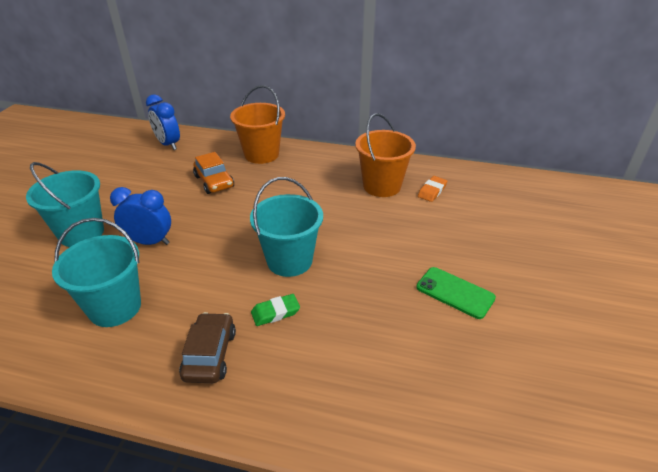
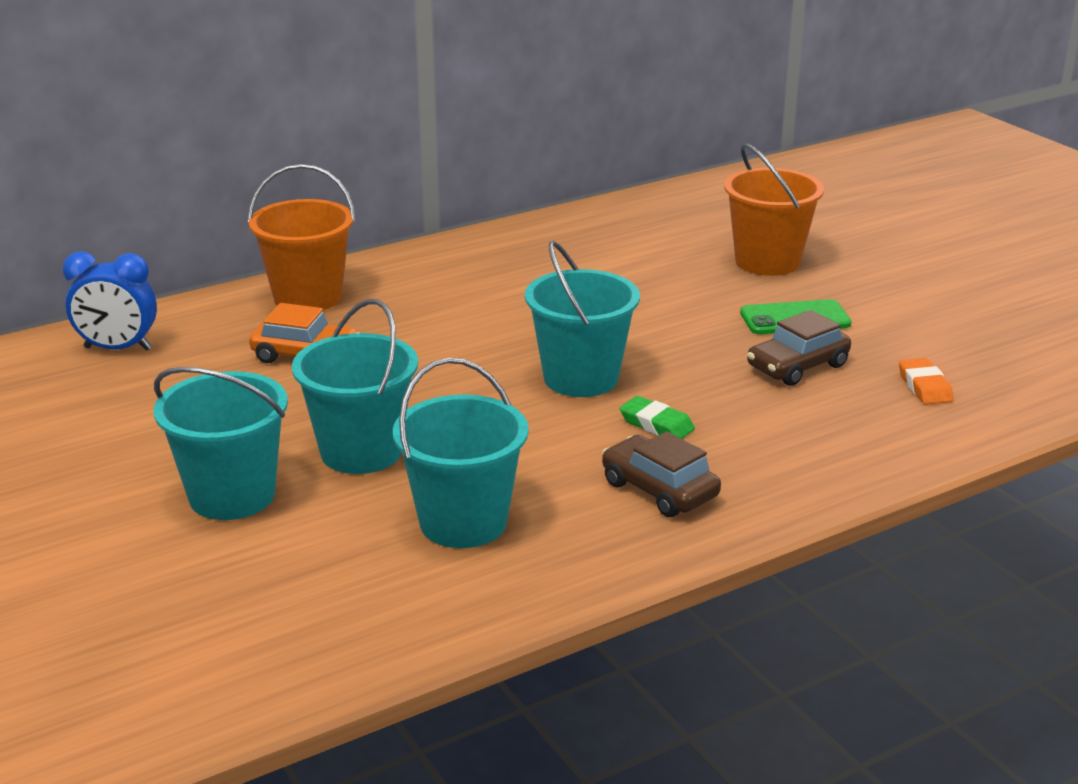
camera: 45 degrees left, 10 degrees down
(150, 242) = (361, 452): blue clock -> turquoise bucket
(275, 312) = (656, 424): green eraser -> green eraser turned 75 degrees counterclockwise
(381, 186) = (545, 263): orange bucket -> orange bucket (767, 261)
(404, 326) = (797, 366): none -> brown car
(432, 191) = (613, 243): orange eraser -> orange eraser (924, 386)

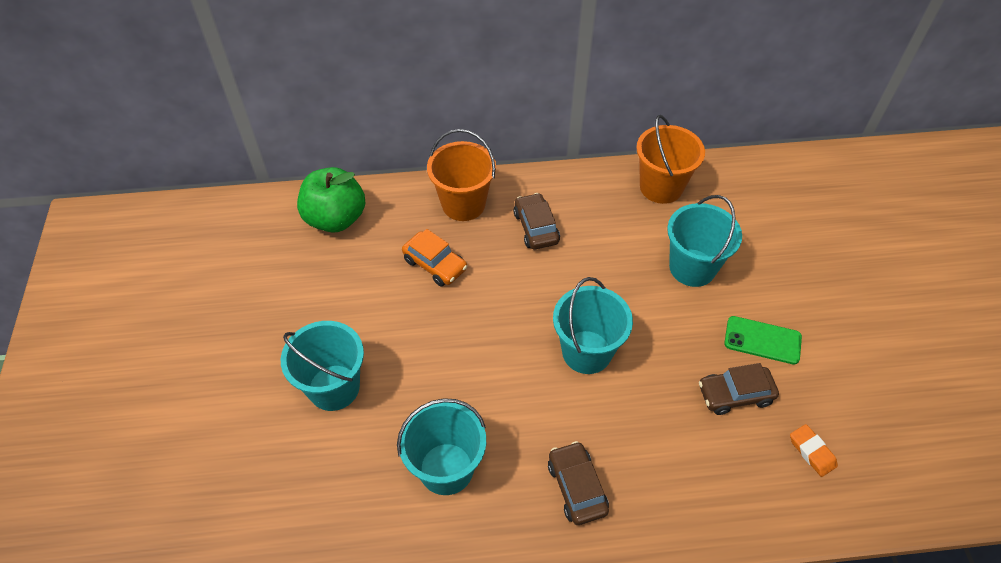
camera: 25 degrees right, 25 degrees up
(118, 349) = (335, 219): blue clock -> green apple
(361, 452) = (422, 375): turquoise bucket -> turquoise bucket (692, 268)
(428, 295) = (536, 227): none -> brown car
(656, 424) = (609, 419): green eraser -> none
(767, 261) = (778, 267): orange bucket -> orange bucket (661, 187)
(924, 386) = (812, 452): orange eraser -> orange eraser turned 45 degrees counterclockwise

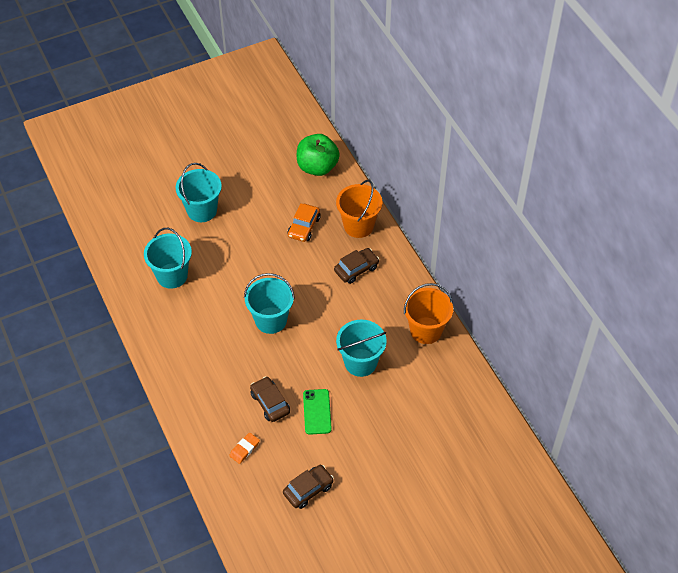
camera: 70 degrees right, 0 degrees up
(576, 487) = (181, 337): brown car -> brown car (308, 489)

